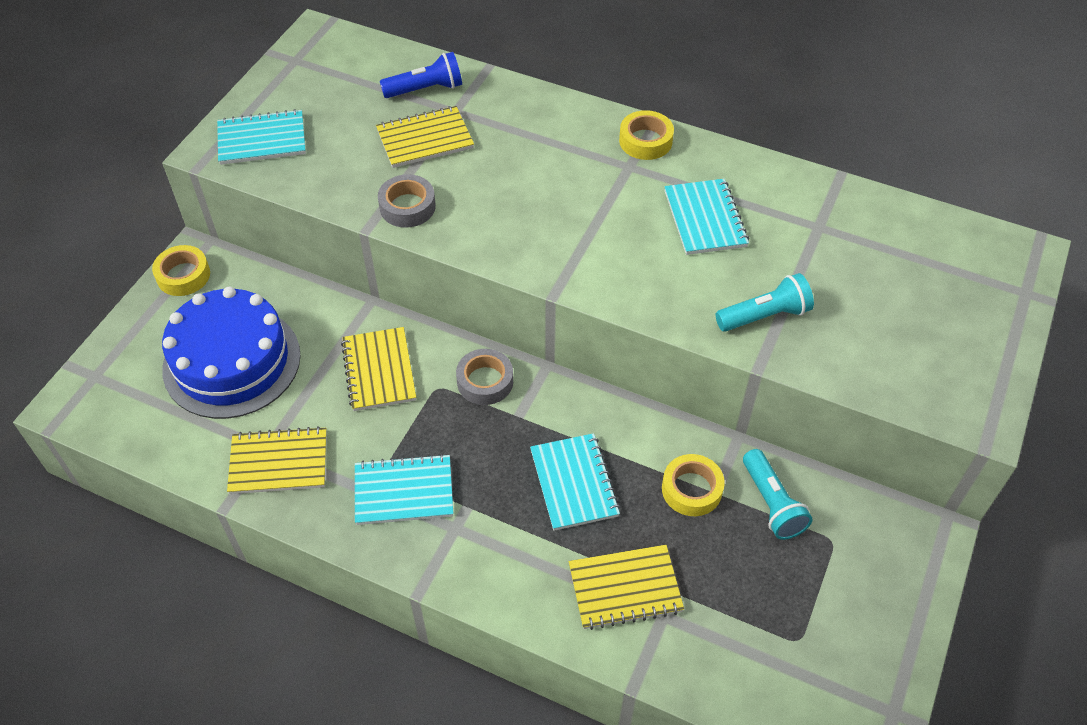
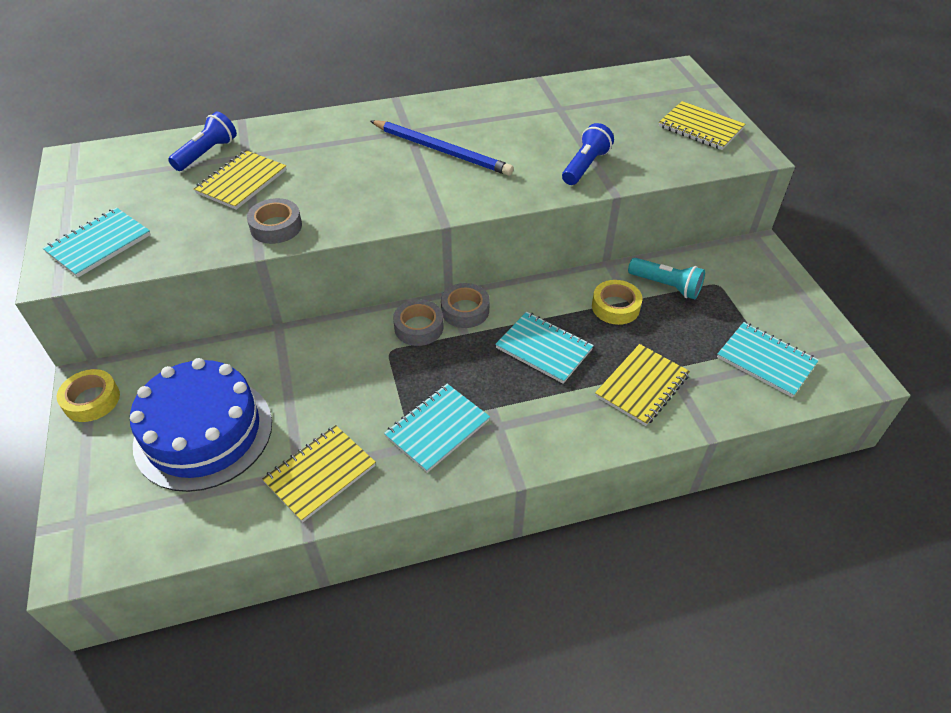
camera: 40 degrees left, 5 degrees down
(379, 370) = (334, 366): yellow notebook -> yellow notebook (700, 128)
(543, 392) = (465, 310): none -> grey tape
(637, 209) = (442, 151): none -> blue pencil
(645, 141) = (402, 113): yellow tape -> none
(705, 219) = (490, 135): turquoise notebook -> turquoise notebook (766, 361)
(764, 316) = (585, 166): turquoise flashlight -> blue flashlight

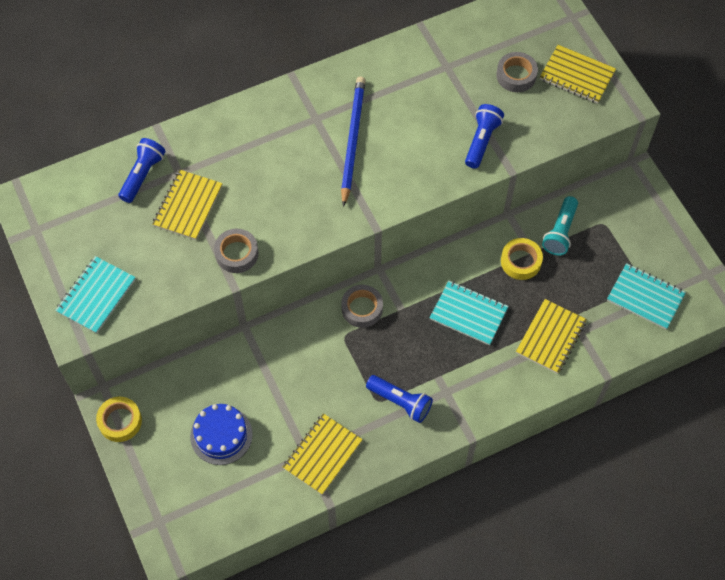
camera: 10 degrees left, 15 degrees up
(203, 432) = (221, 435): blue cake -> blue cake, size x0.59
(437, 429) = (400, 402): turquoise notebook -> blue flashlight
(442, 151) = (352, 140): blue pencil -> blue pencil turned 105 degrees counterclockwise
(465, 310) = (396, 285): grey tape -> grey tape (516, 75)
(666, 286) = (560, 232): turquoise flashlight -> turquoise flashlight turned 90 degrees clockwise

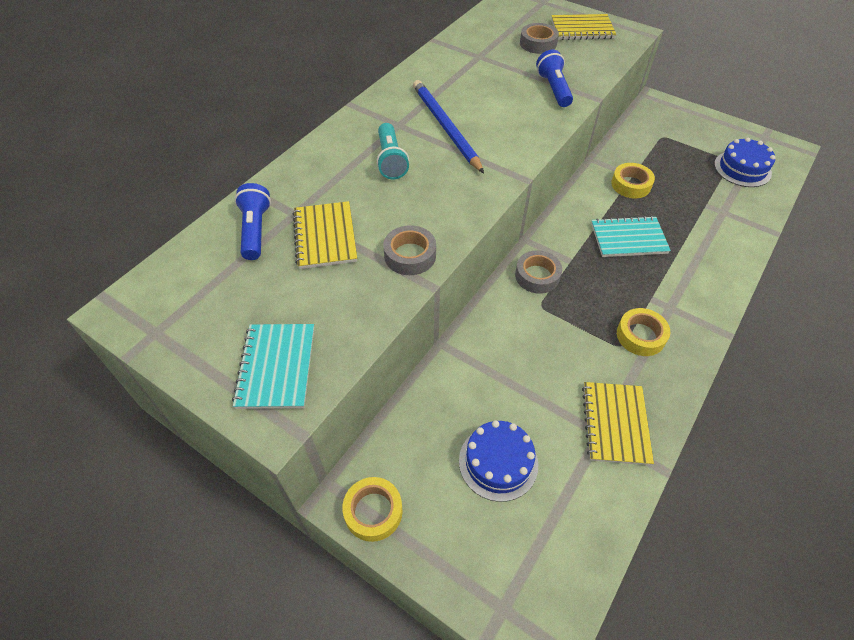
camera: 30 degrees left, 10 degrees down
(400, 402) = (640, 336): blue flashlight -> yellow tape
(550, 337) = (707, 225): yellow notebook -> none
(560, 232) = (639, 154): turquoise flashlight -> turquoise flashlight (391, 160)
(645, 297) = (742, 168): turquoise notebook -> blue cake

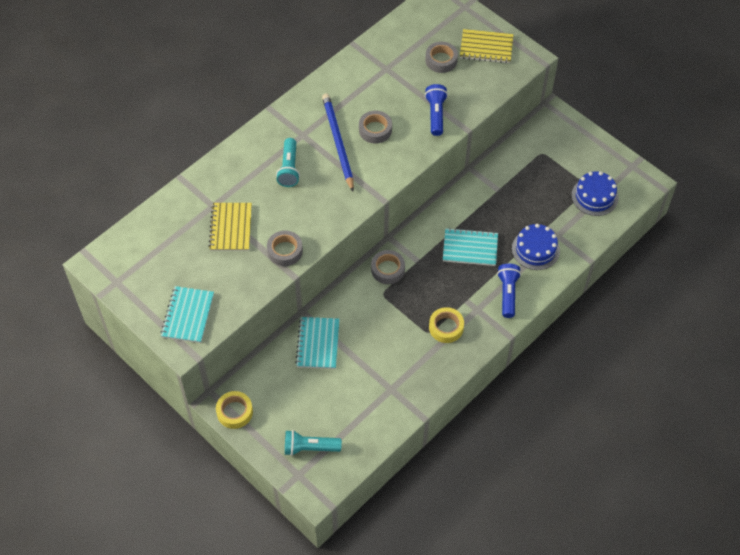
camera: 10 degrees right, 5 degrees up
(255, 230) = (184, 216): blue flashlight -> blue flashlight (507, 294)
(474, 384) = (318, 344): none -> turquoise notebook
(487, 110) = (375, 130): none -> grey tape
(498, 462) = (319, 396): blue cake -> blue cake (535, 249)
(508, 553) = (310, 448): none -> turquoise flashlight
(615, 424) = (403, 384): yellow notebook -> none
(631, 185) = (493, 199): yellow tape -> none

